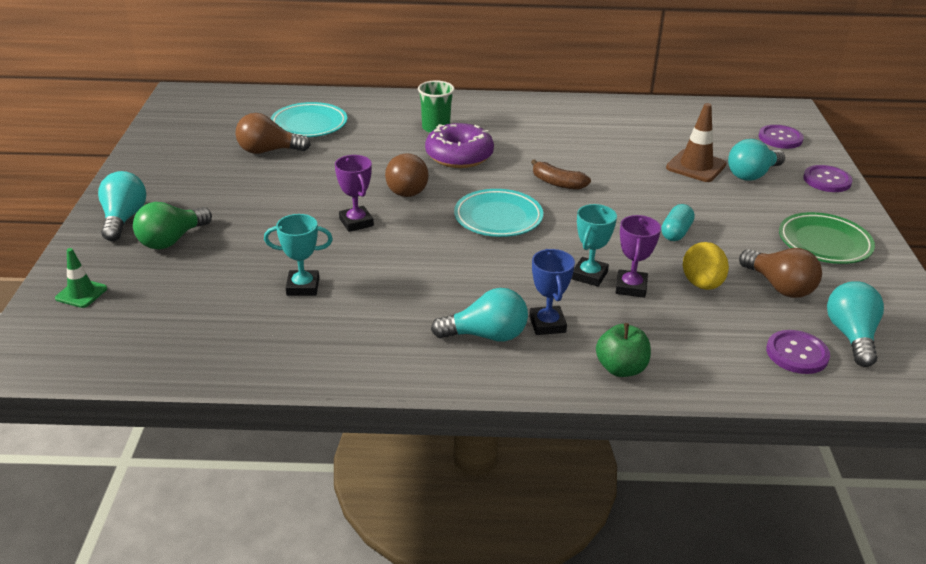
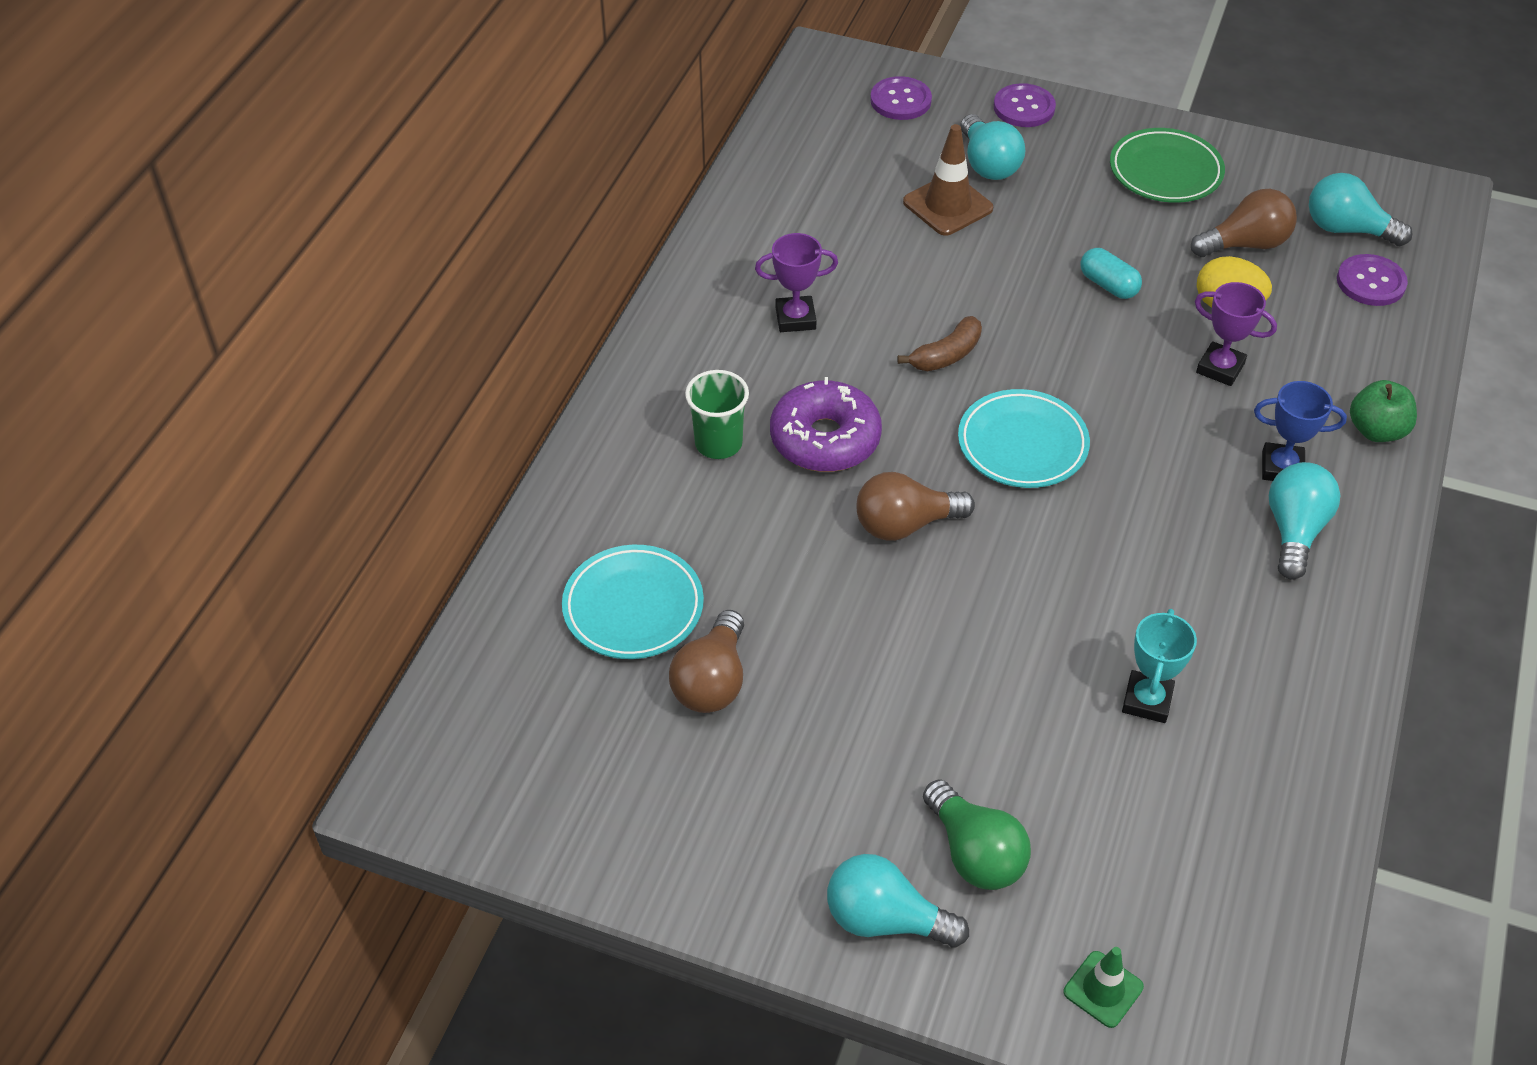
camera: 70 degrees left, 15 degrees up
(356, 222) = (988, 606): purple trophy -> purple trophy (795, 318)
(407, 188) = (905, 524): brown light bulb -> brown light bulb turned 150 degrees clockwise
(589, 275) = (1186, 397): turquoise trophy -> none

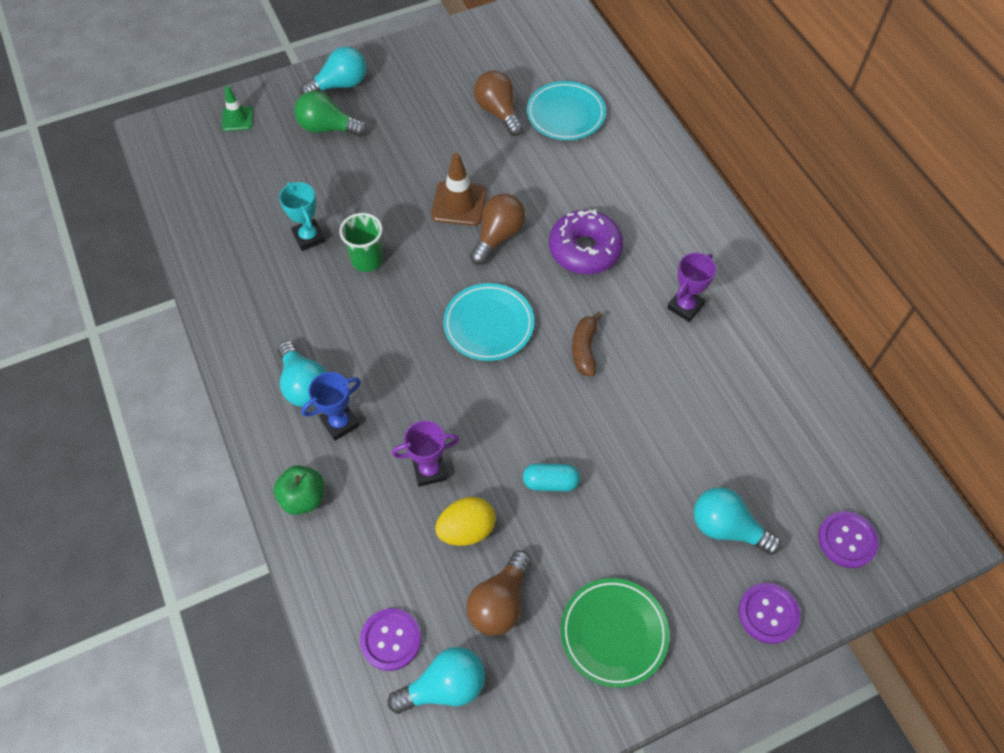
camera: 135 degrees right, 10 degrees up
(718, 443) = (628, 208): green cup -> green cup (367, 260)
(947, 205) = (708, 465): brown traffic cone -> brown traffic cone (459, 204)

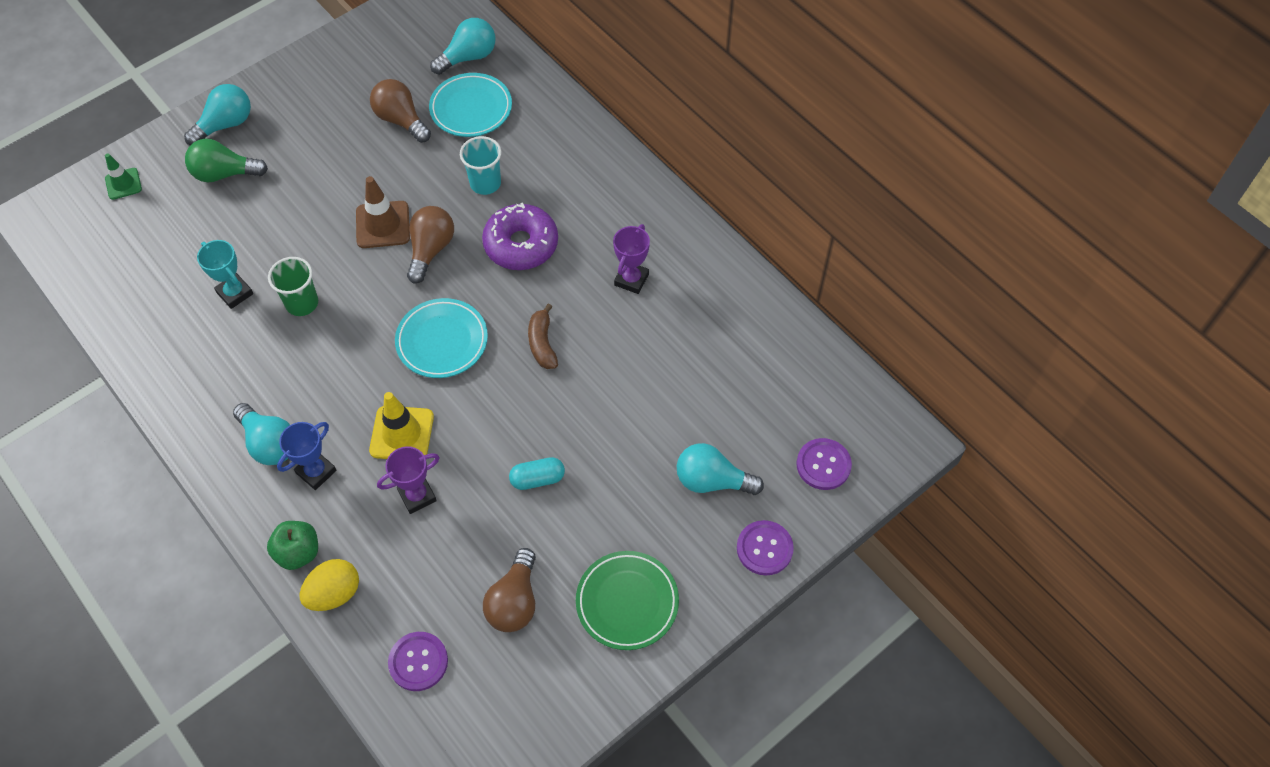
camera: 15 degrees left, 0 degrees up
(429, 405) = (402, 433): none -> yellow traffic cone
(444, 686) = (480, 690): turquoise light bulb -> turquoise light bulb (468, 57)
(466, 530) = (467, 543): yellow egg -> yellow egg (334, 593)
(563, 185) = (485, 183): none -> turquoise cup

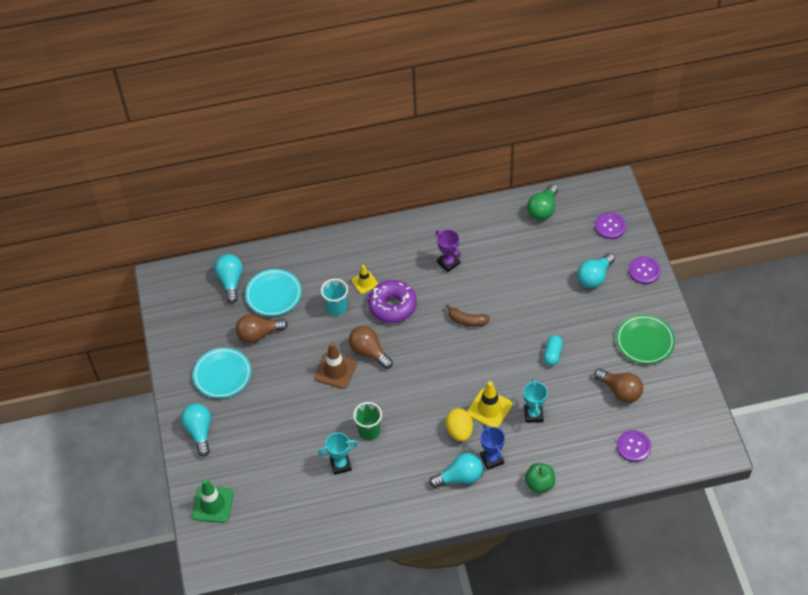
camera: 60 degrees left, 5 degrees down
(123, 184) = (212, 504): green traffic cone -> green traffic cone, size x1.59
(224, 174) = (241, 444): green light bulb -> green light bulb (543, 209)
(334, 593) = (574, 474): yellow egg -> yellow egg (459, 431)
(417, 496) = (533, 414): purple trophy -> turquoise trophy
(442, 341) = (438, 368): turquoise plate -> turquoise plate (222, 375)
(543, 197) = (365, 282): none -> yellow traffic cone

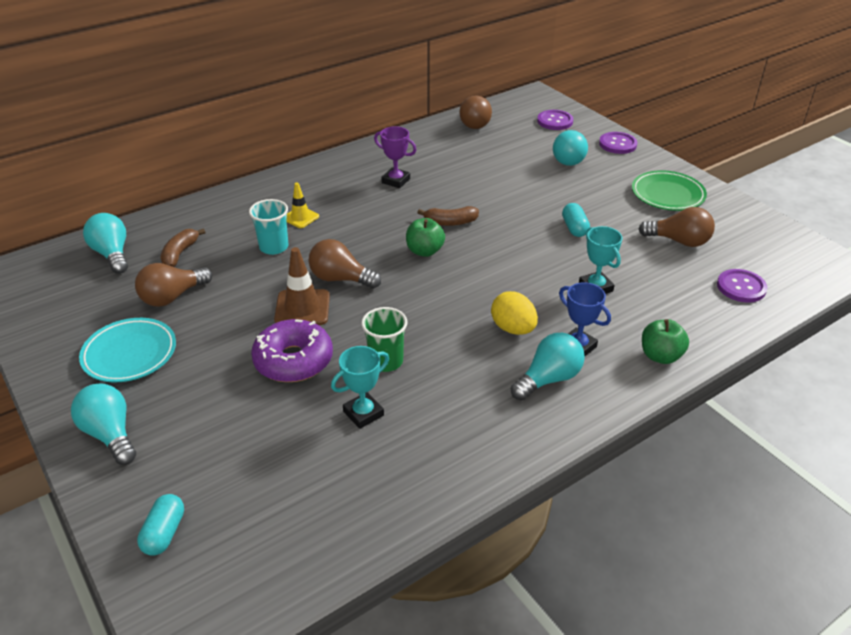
camera: 25 degrees left, 15 degrees down
(212, 504) = (164, 533): green traffic cone -> turquoise capsule
(273, 295) = (180, 254): turquoise plate -> brown banana
(392, 306) = (348, 230): purple donut -> purple donut (293, 360)
(436, 343) = (424, 251): none -> green apple
(489, 409) = (536, 296): yellow traffic cone -> none
(543, 209) = (475, 123): green light bulb -> brown light bulb

